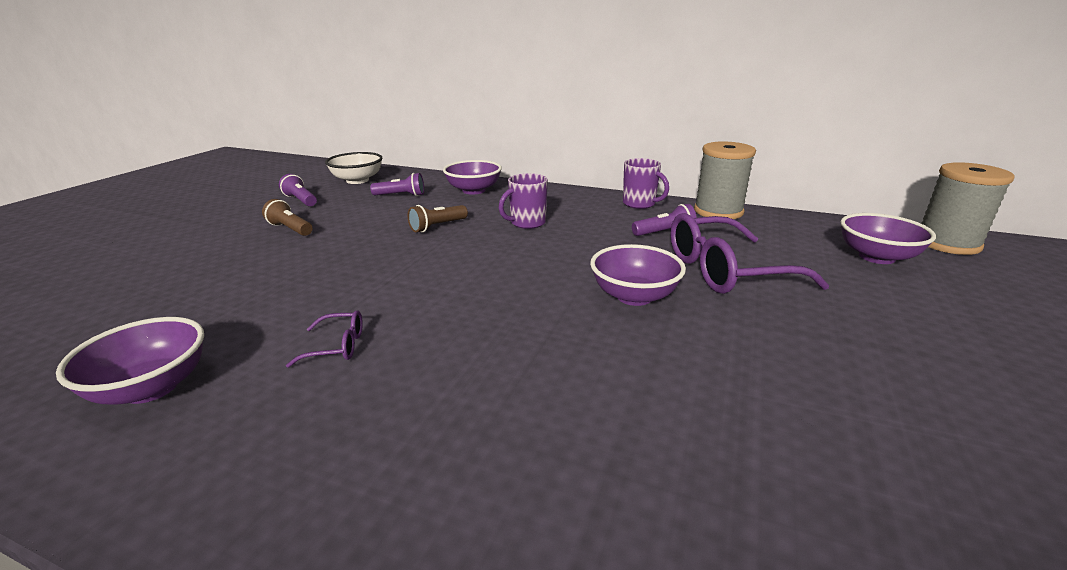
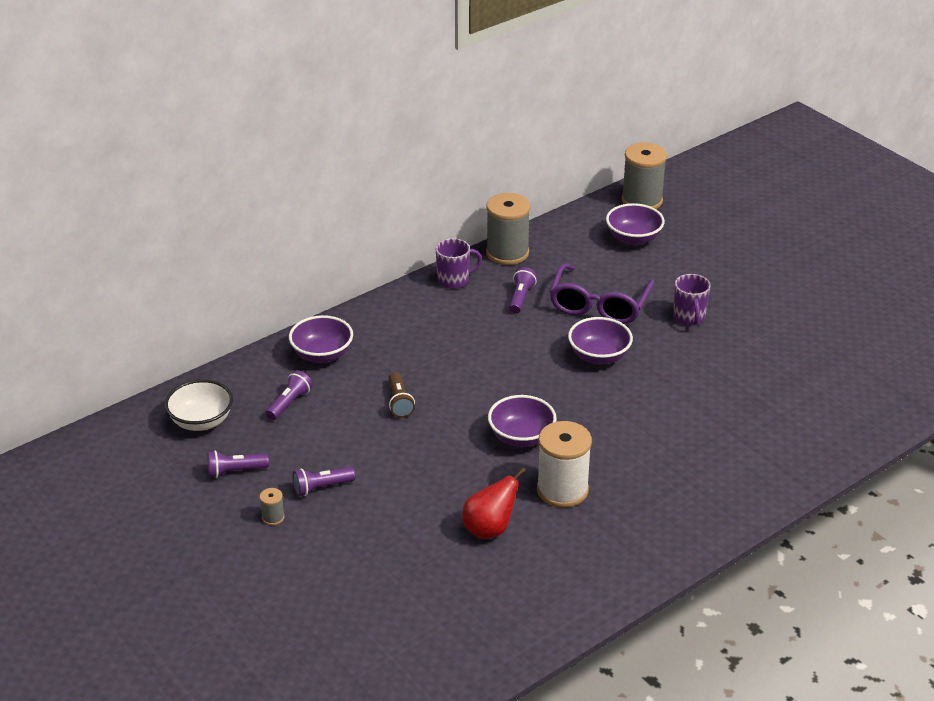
camera: 60 degrees left, 10 degrees up
(151, 388) = (553, 567): purple bowl -> purple bowl (521, 437)
(238, 319) = (490, 529): none -> red pear
(241, 223) = (273, 517): none -> grey spool
(290, 229) = (322, 487): brown flashlight -> purple flashlight
(337, 346) = (562, 490): purple glasses -> white spool
(527, 223) = (438, 353): purple mug -> purple mug (689, 318)

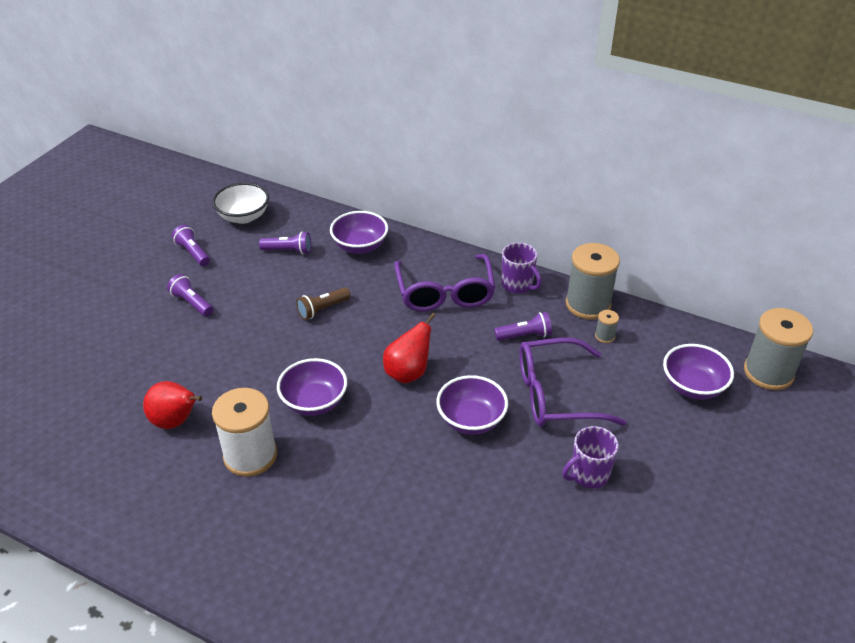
camera: 65 degrees right, 5 degrees up
(273, 517) = (146, 290): grey spool -> grey spool (604, 336)
(433, 323) = (445, 293): none -> purple glasses
(521, 374) = (408, 373): none -> red pear

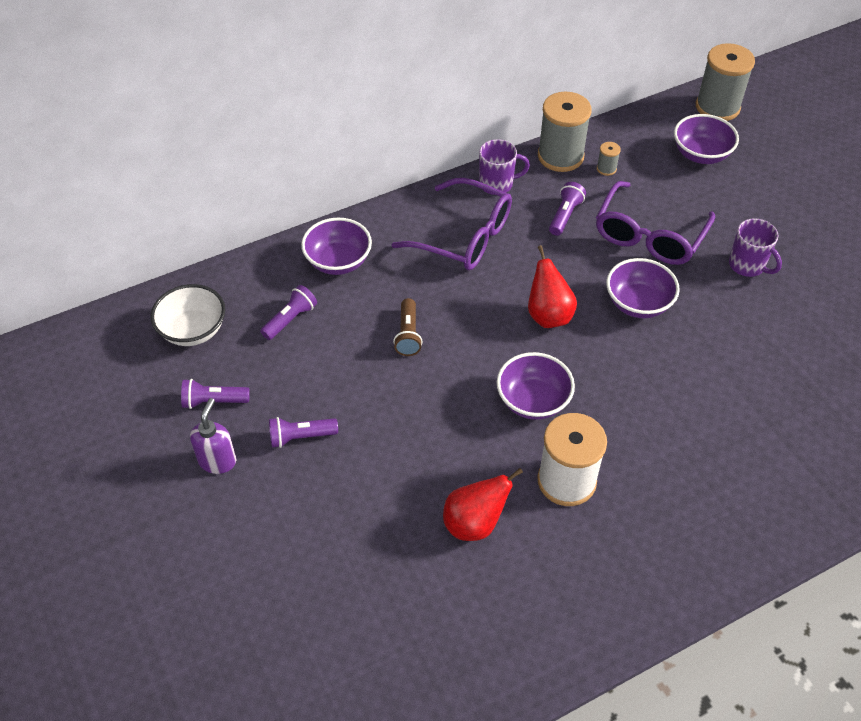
camera: 55 degrees left, 10 degrees up
(147, 277) = (217, 460): none -> purple soap dispenser
(588, 474) = (747, 265): purple mug -> purple mug turned 45 degrees counterclockwise

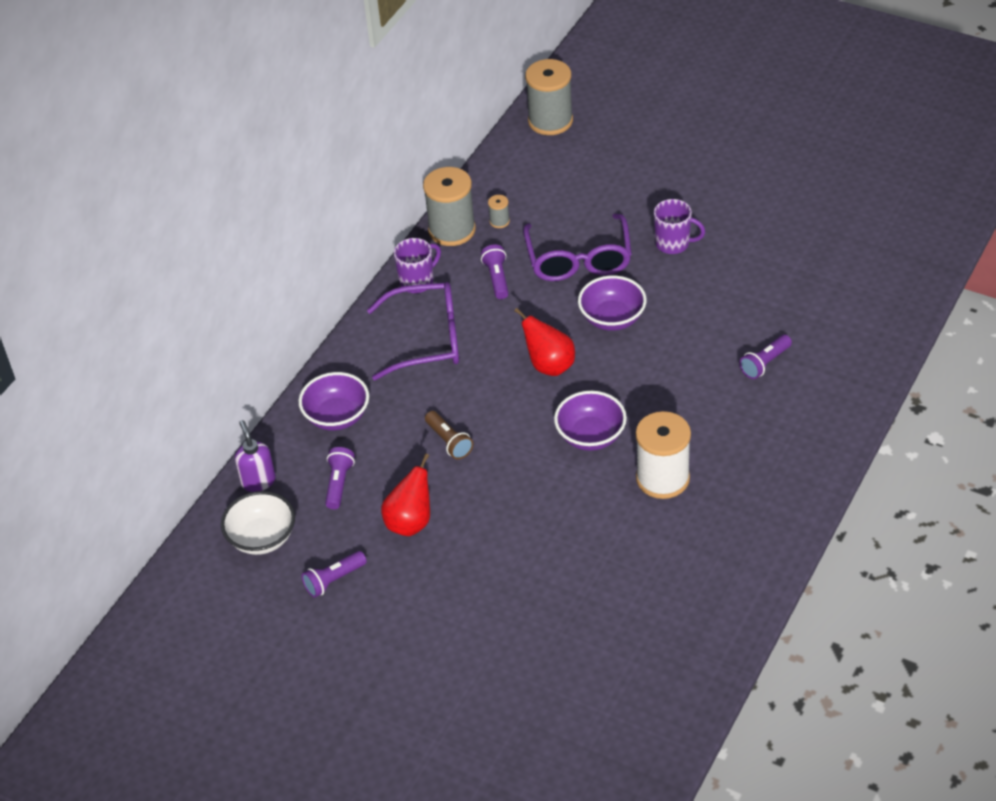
camera: 30 degrees left, 5 degrees down
(217, 460) = (380, 619): purple soap dispenser -> purple soap dispenser (258, 481)
(301, 437) = (431, 564): purple flashlight -> purple flashlight (765, 363)
(474, 523) = (619, 546): red pear -> red pear (410, 522)
(701, 154) = (568, 169): purple bowl -> none

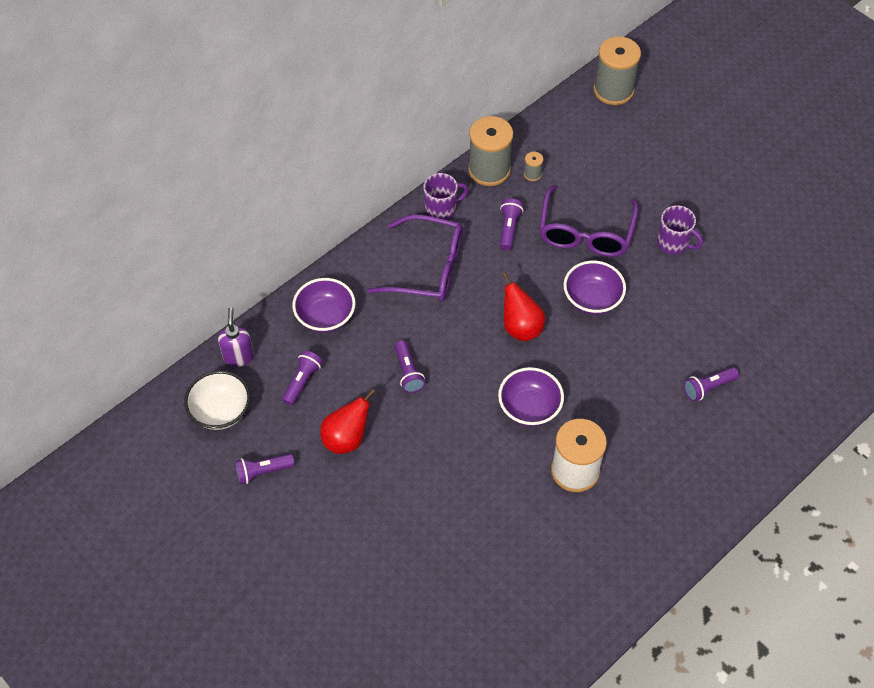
camera: 15 degrees right, 10 degrees up
(449, 441) = (408, 372): brown flashlight -> purple flashlight

